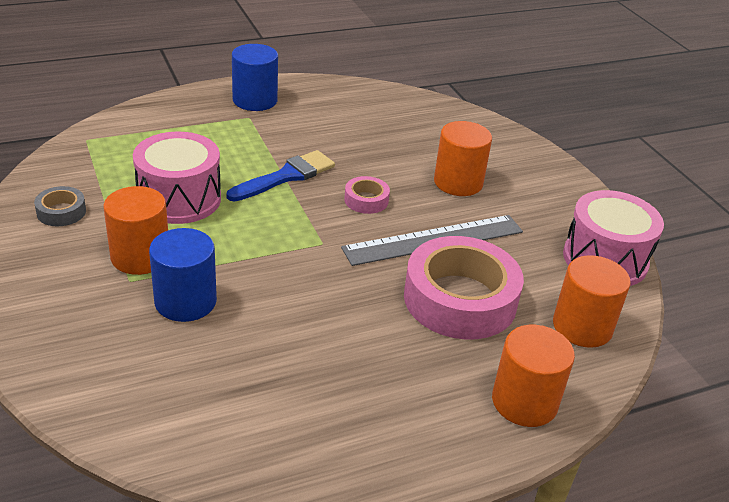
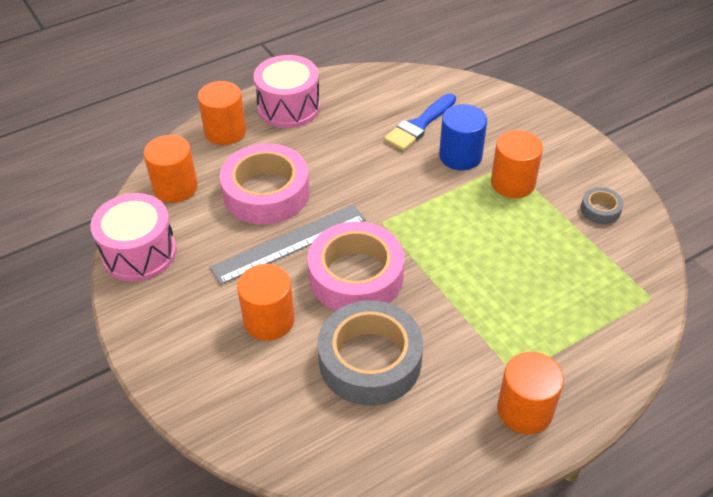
camera: 175 degrees right, 10 degrees up
(179, 199) = (518, 242): pink drum -> pink drum (289, 107)
(255, 100) = (525, 410): blue cylinder -> orange cylinder
(286, 176) = (439, 290): blue brush -> blue brush (419, 125)
(366, 200) = (356, 276): pink tape -> pink tape, size x2.25
(369, 143) = (370, 360): none -> grey tape

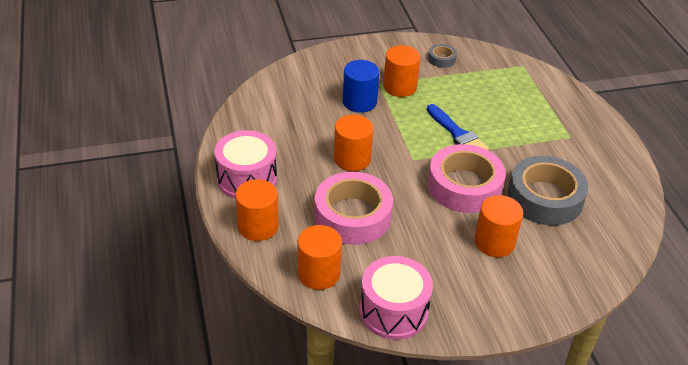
camera: 75 degrees left, 5 degrees down
(289, 243) = (417, 214): grey ruler -> none
(419, 125) = (313, 112): blue brush -> blue brush (457, 134)
(525, 410) = (597, 141): orange cylinder -> orange cylinder (352, 159)

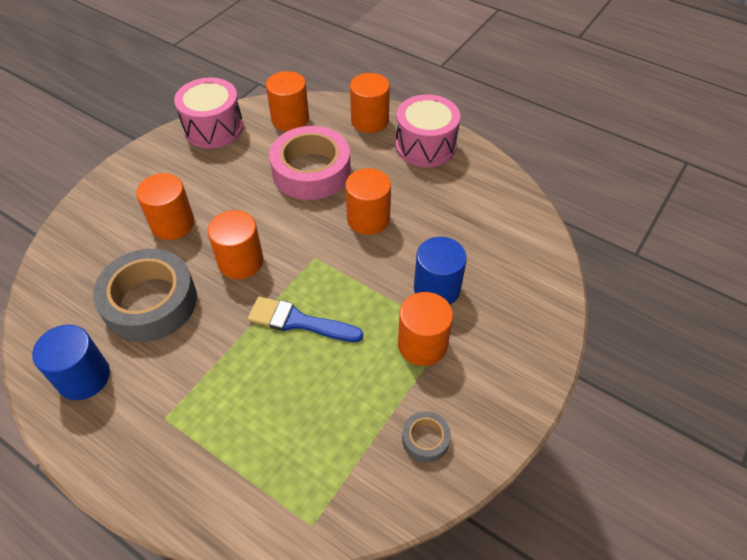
camera: 140 degrees right, 10 degrees up
(464, 186) = (241, 261): pink tape -> orange cylinder
(610, 181) = (84, 377): none -> blue cylinder

